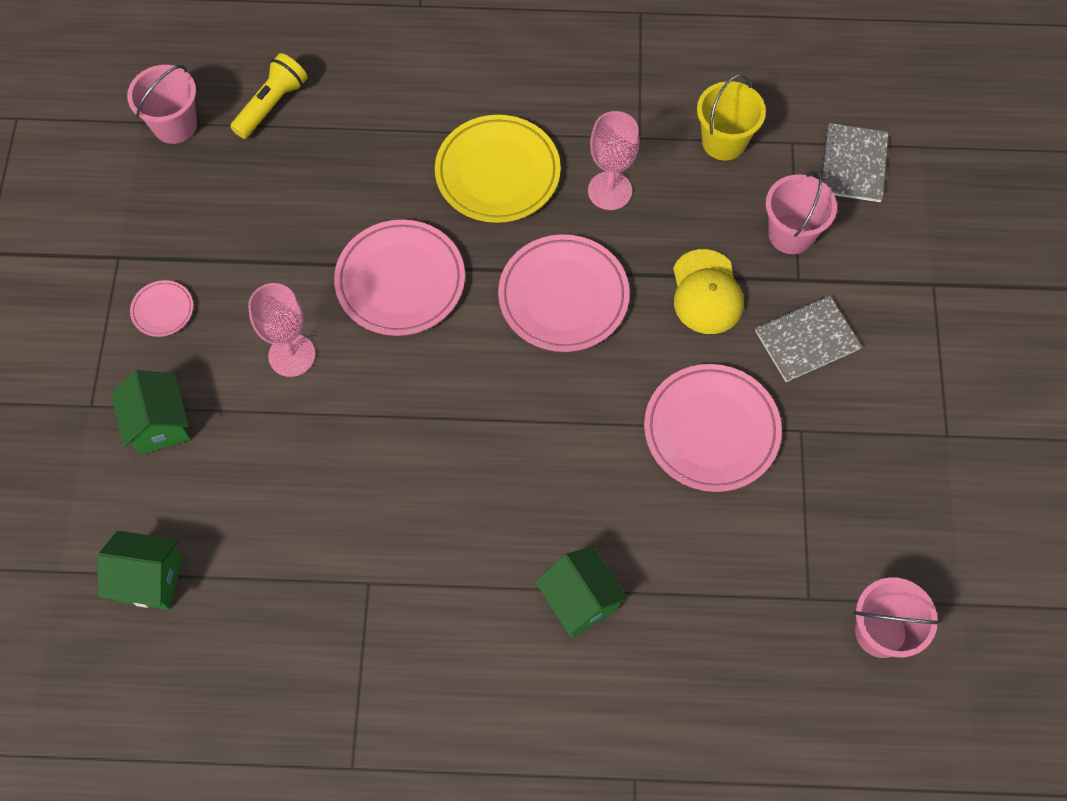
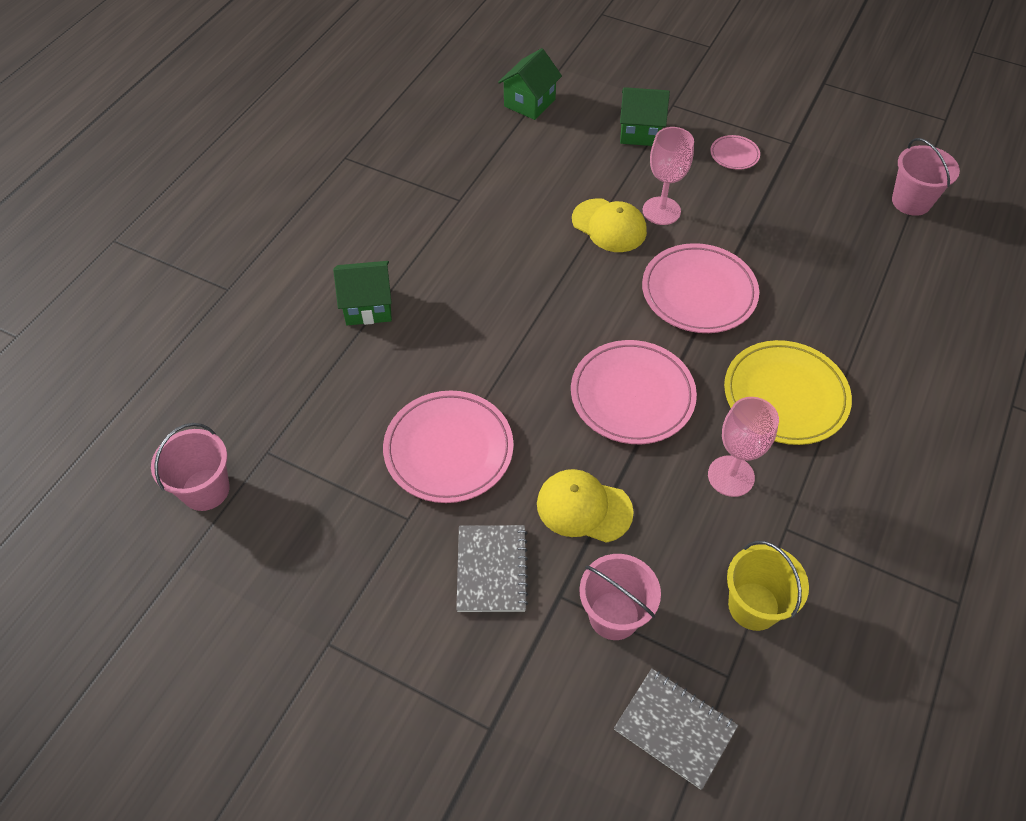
camera: 115 degrees right, 10 degrees down
(272, 104) = (915, 265): yellow flashlight -> none
(339, 400) = (609, 226): none -> yellow cap

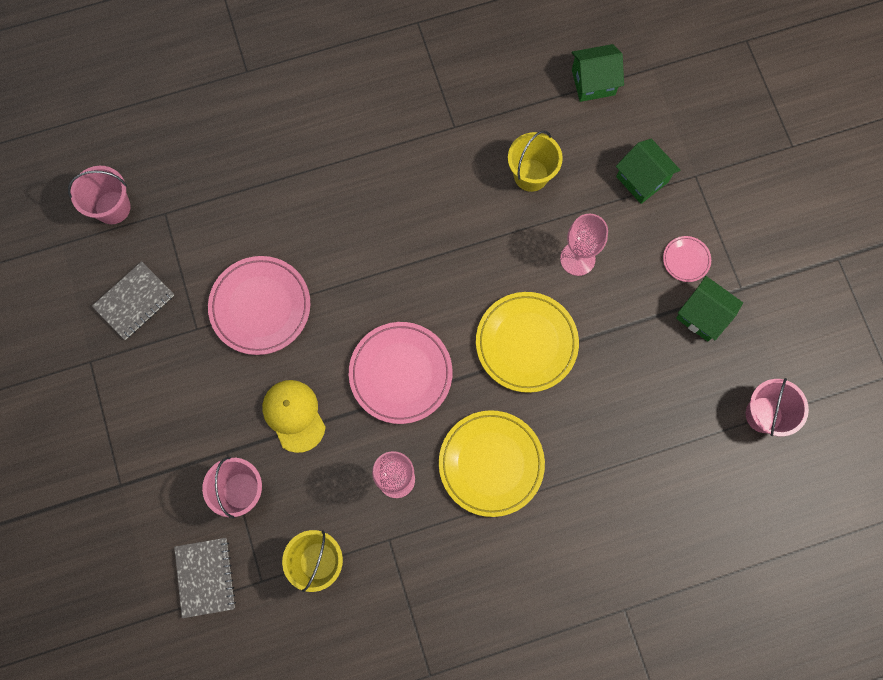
camera: 45 degrees right, 20 degrees up
(368, 306) = (314, 161): green house -> green house (702, 315)
(491, 569) = (208, 402): grey notebook -> grey notebook (134, 301)
(558, 187) = (531, 175): none -> yellow bucket
(609, 226) = (528, 238): yellow cap -> none
(698, 292) = (526, 343): pink plate -> yellow plate

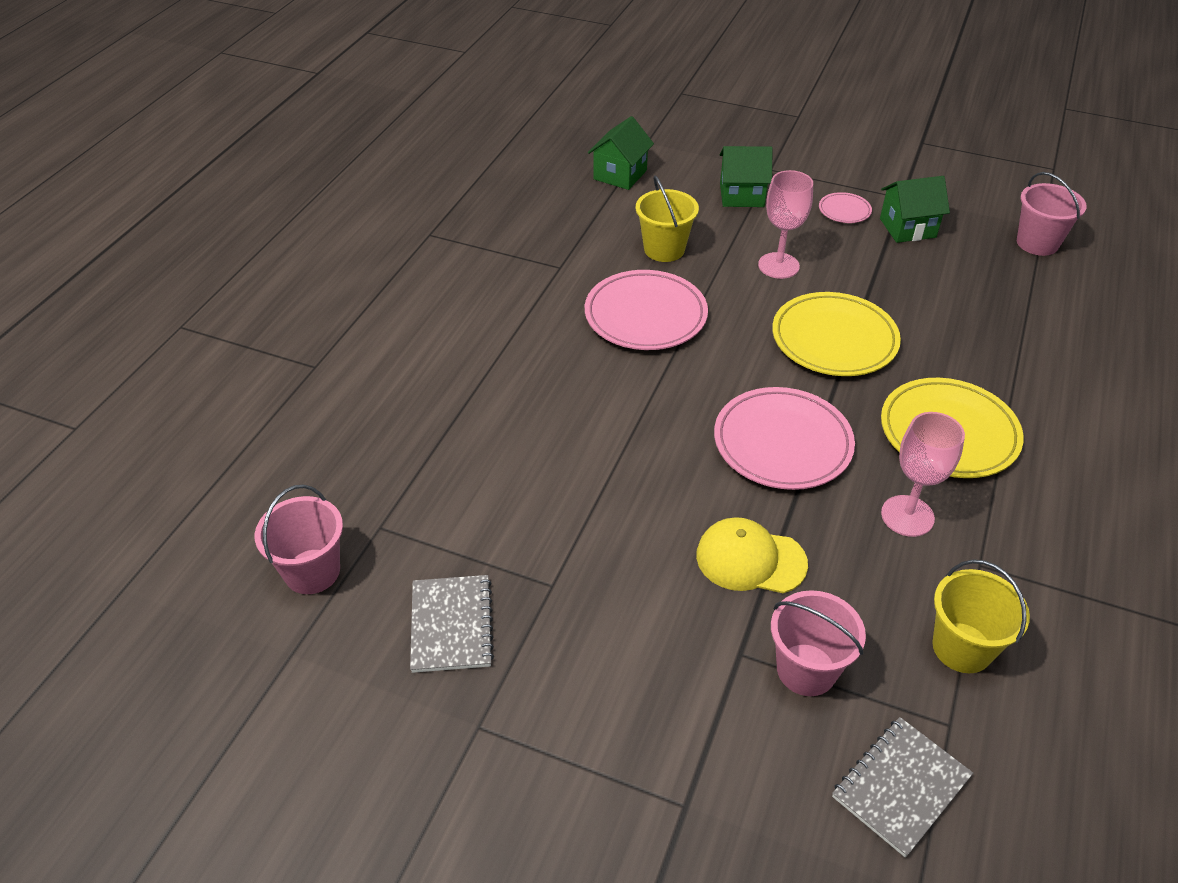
camera: 50 degrees left, 30 degrees down
(205, 577) = (901, 787): grey notebook -> grey notebook turned 75 degrees counterclockwise
(260, 307) = (587, 511): pink plate -> pink plate (645, 315)

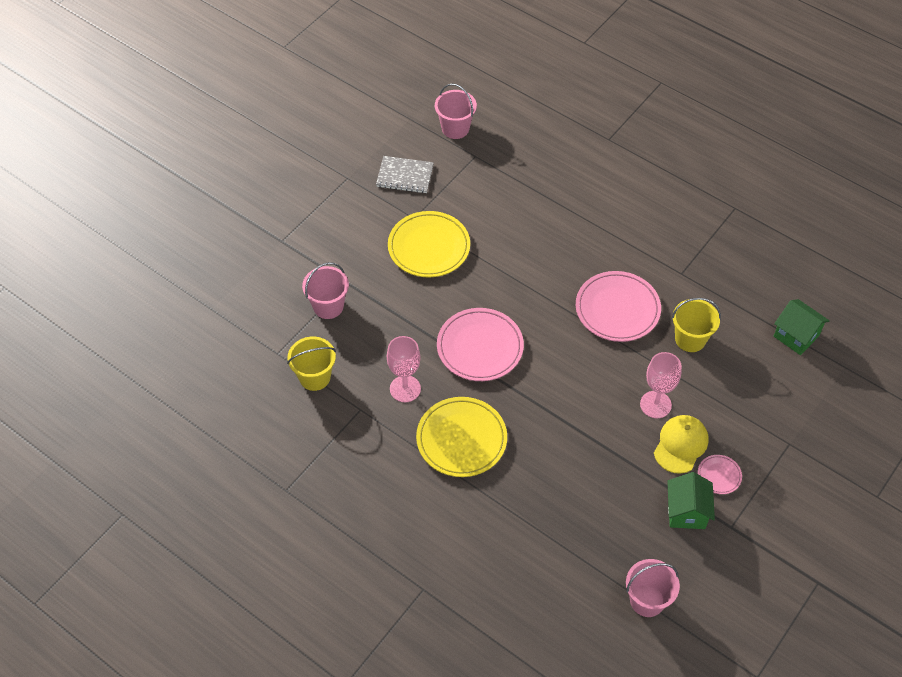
camera: 105 degrees right, 10 degrees up
(741, 195) = (753, 410): green house -> none
(750, 559) = (401, 304): yellow cap -> yellow cap (680, 445)
(834, 339) = (566, 409): yellow plate -> yellow plate (429, 247)
(901, 787) = (257, 321): grey notebook -> none

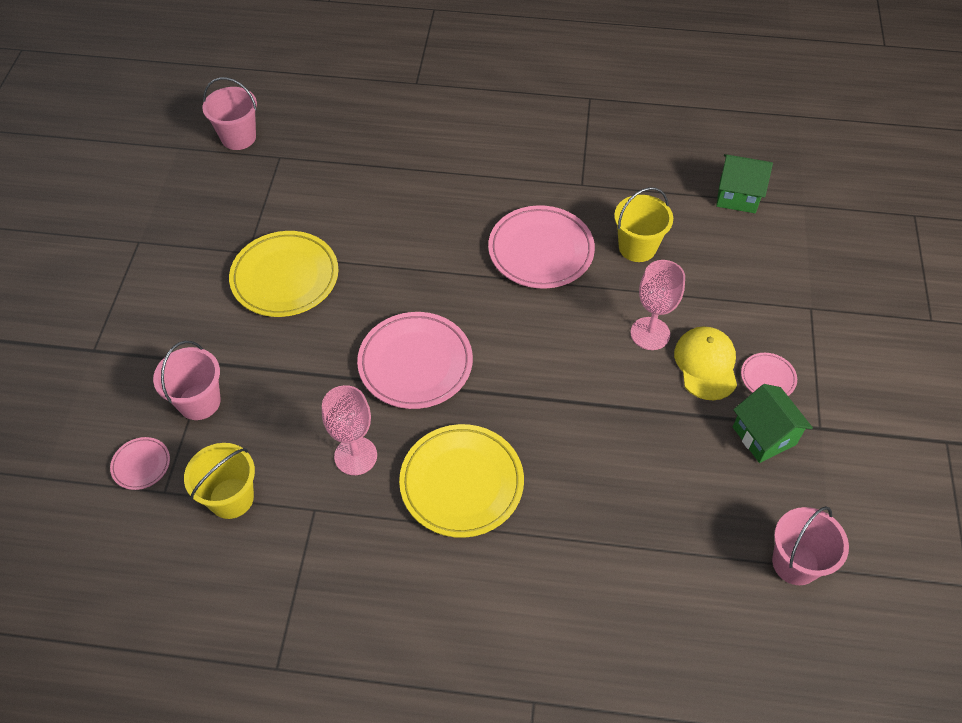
camera: 30 degrees left, 0 degrees up
(273, 329) = (141, 465): none -> pink plate
(405, 176) = (208, 211): grey notebook -> none

